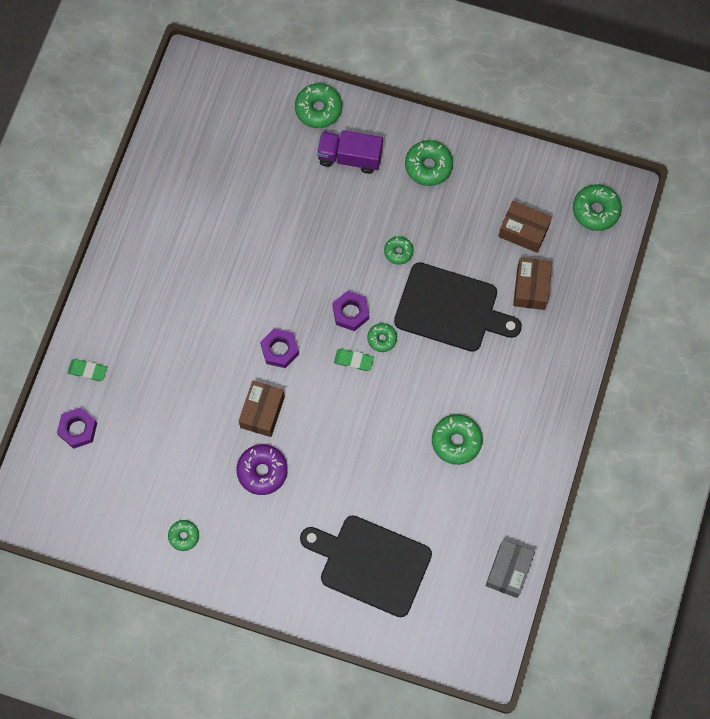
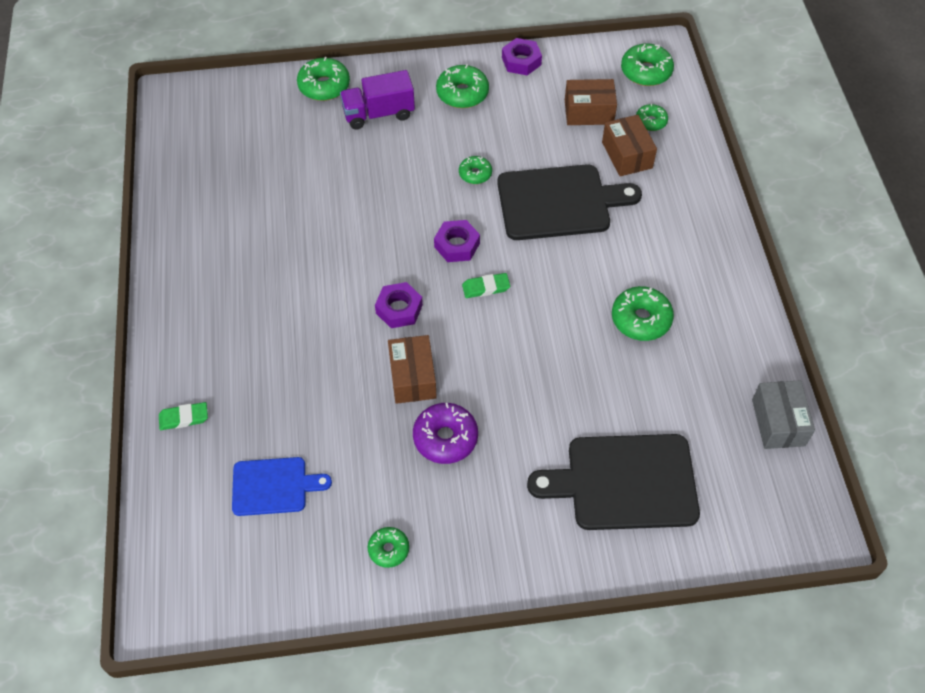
camera: 25 degrees left, 15 degrees down
(78, 429) = (200, 486): purple nut -> purple nut (521, 61)
(127, 453) = (273, 486): none -> blue cutting board
(382, 339) = (504, 256): green donut -> green donut (651, 121)

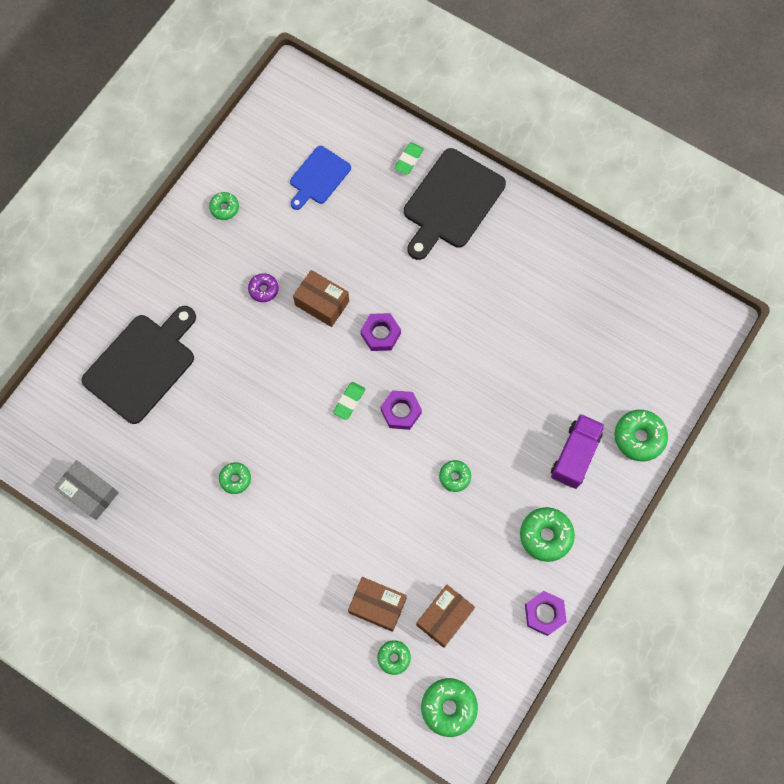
camera: 130 degrees right, 15 degrees up
(445, 438) = (263, 289): purple donut -> purple donut, size x0.60
(559, 202) = (377, 513): black cutting board -> black cutting board (451, 202)
(641, 319) = (235, 479): green donut -> green donut, size x0.60

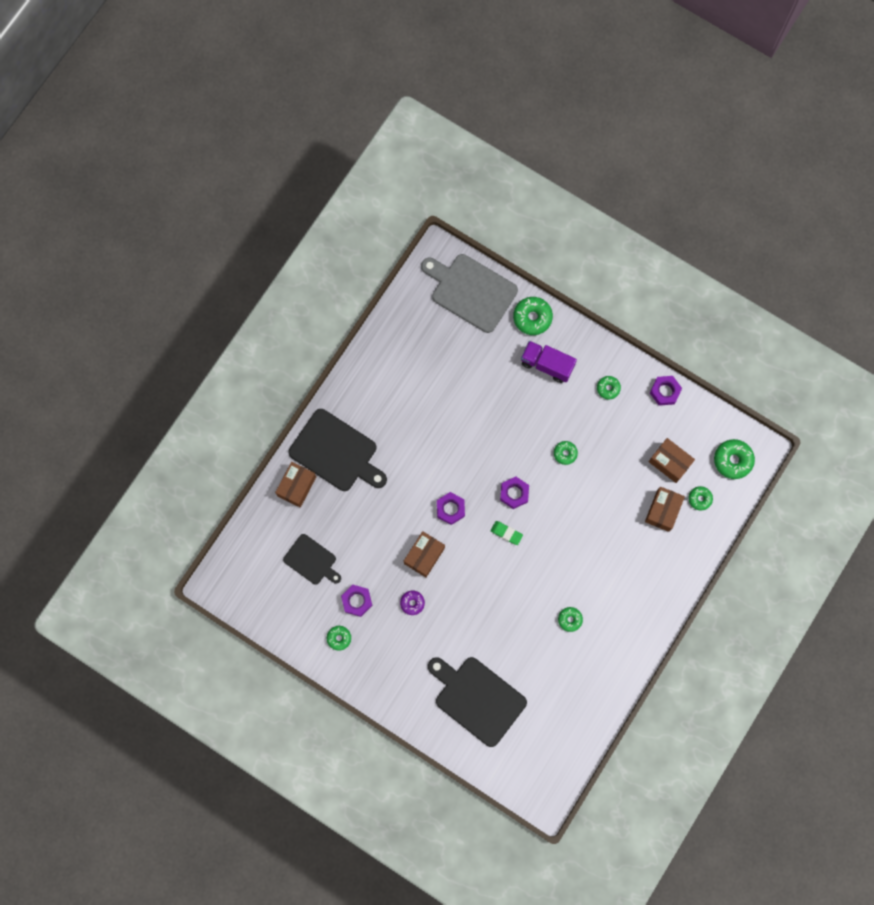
camera: 90 degrees left, 5 degrees up
(90, 492) = (582, 733): grey box -> none
(268, 227) = (357, 601): none -> purple nut
(318, 177) = (311, 560): blue cutting board -> black cutting board
(409, 160) = (297, 486): green eraser -> brown box
(545, 535) = (608, 388): green donut -> green donut, size x0.60
(670, 360) = (471, 291): none -> grey cutting board

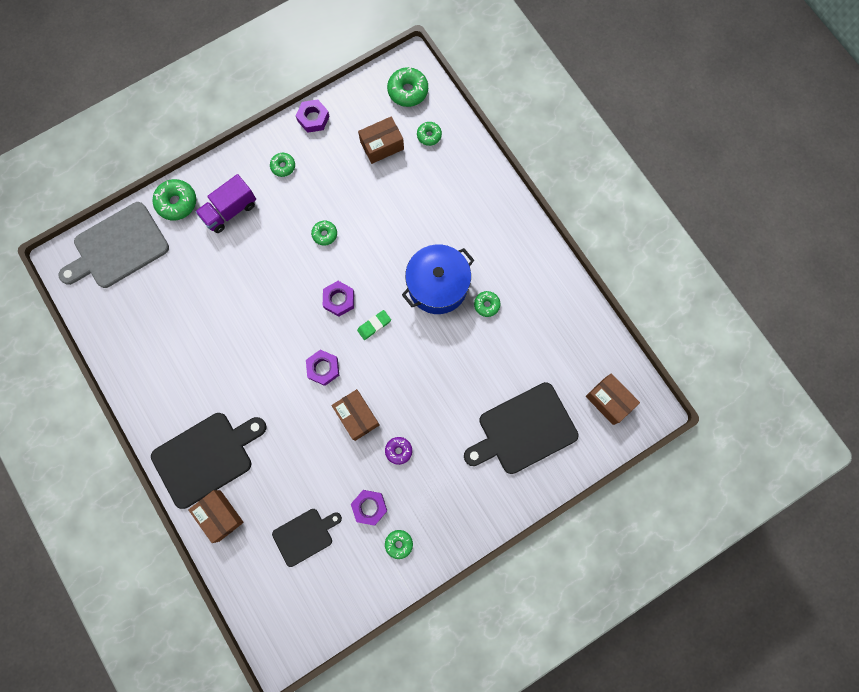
camera: 65 degrees left, 0 degrees up
(566, 570) = (437, 286): none -> blue pot
(663, 511) = (424, 172): brown box -> brown box (609, 400)

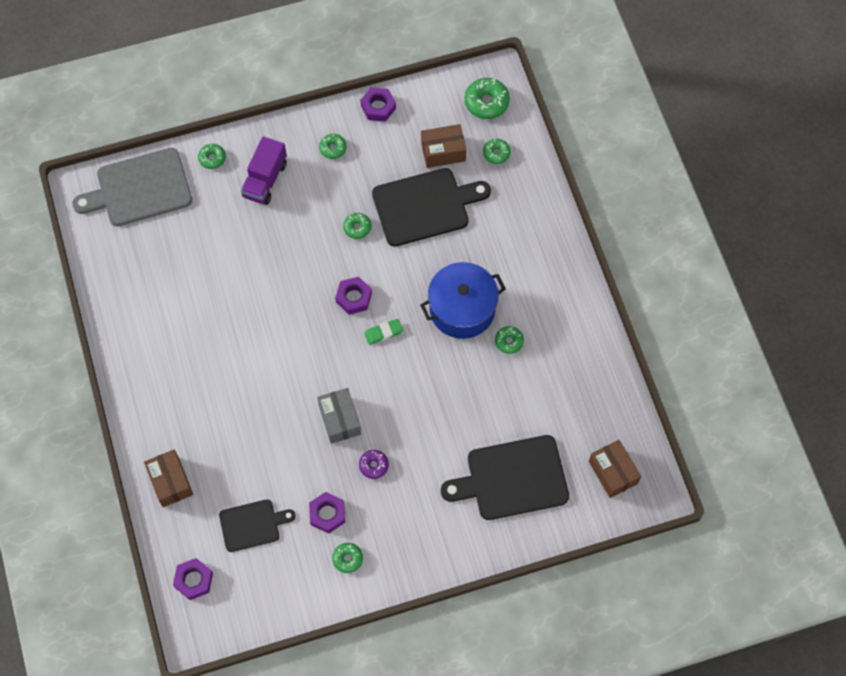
camera: 15 degrees right, 10 degrees down
(177, 202) = (212, 158): green donut -> green donut, size x0.60
(206, 457) = (172, 420): black cutting board -> black cutting board (425, 206)
(230, 211) = (265, 180): purple truck -> purple truck turned 45 degrees counterclockwise
(323, 368) = (318, 362): purple nut -> purple nut (194, 580)
(357, 416) = (340, 419): brown box -> grey box

